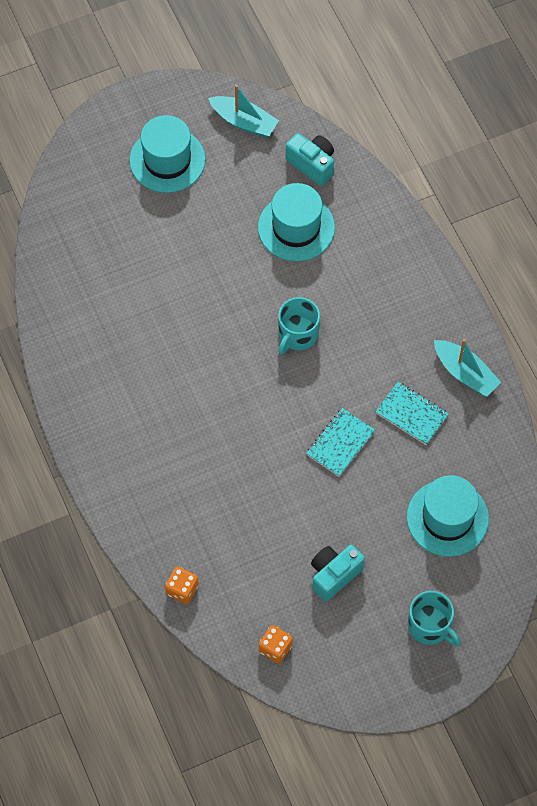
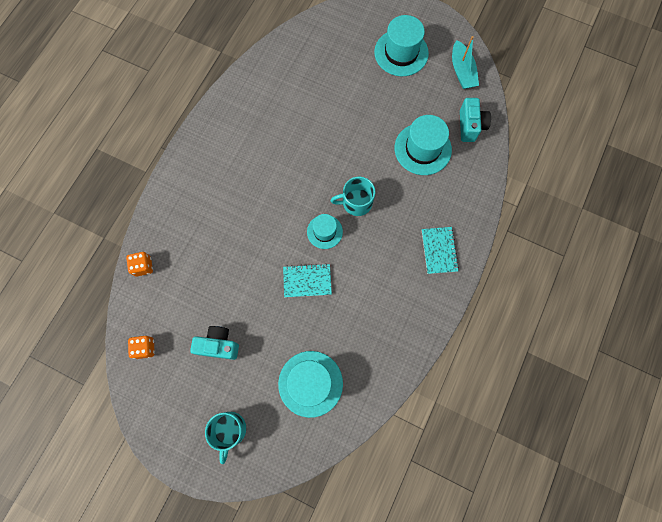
camera: 50 degrees right, 10 degrees up
(302, 387) = (324, 231): none -> turquoise hat
(411, 414) = (361, 307): turquoise notebook -> turquoise notebook (439, 251)
(465, 373) = (416, 317): turquoise boat -> none

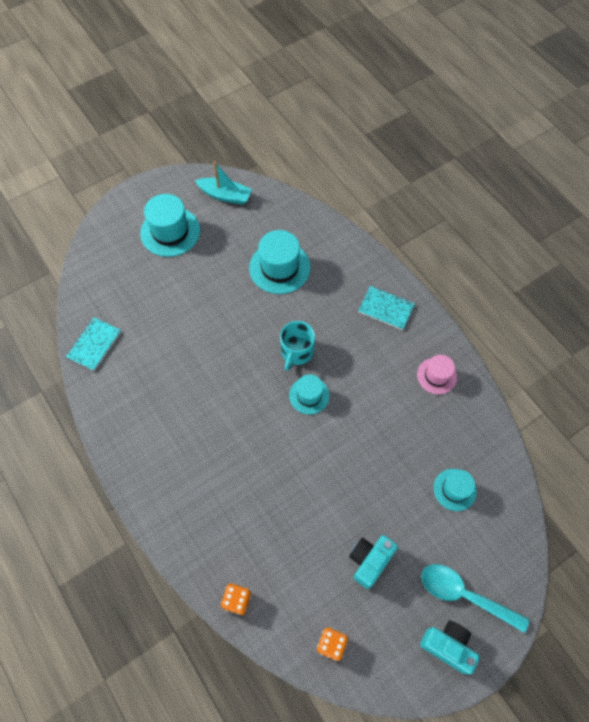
camera: 60 degrees left, 10 degrees down
(229, 430) = (464, 595): turquoise mug -> turquoise spoon
(307, 281) = (350, 438): turquoise notebook -> turquoise notebook (94, 345)
(310, 383) = (454, 489): turquoise hat -> turquoise hat, size x0.60
(402, 322) = (436, 376): none -> pink hat
(470, 126) = (283, 219): turquoise camera -> turquoise camera (447, 646)

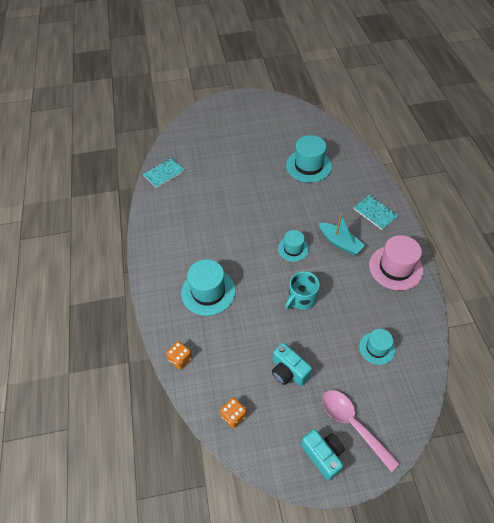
camera: 25 degrees right, 10 degrees down
(170, 231) = (244, 125): turquoise hat -> turquoise hat (208, 292)
(225, 195) = (291, 115): turquoise boat -> turquoise boat (340, 243)
(297, 351) = (297, 219): turquoise mug -> turquoise mug (301, 298)
(370, 561) = (288, 371): turquoise camera -> turquoise camera turned 105 degrees counterclockwise
(436, 376) = (395, 267): pink hat -> pink hat, size x1.66
(464, 595) = (352, 424): turquoise spoon -> pink spoon

